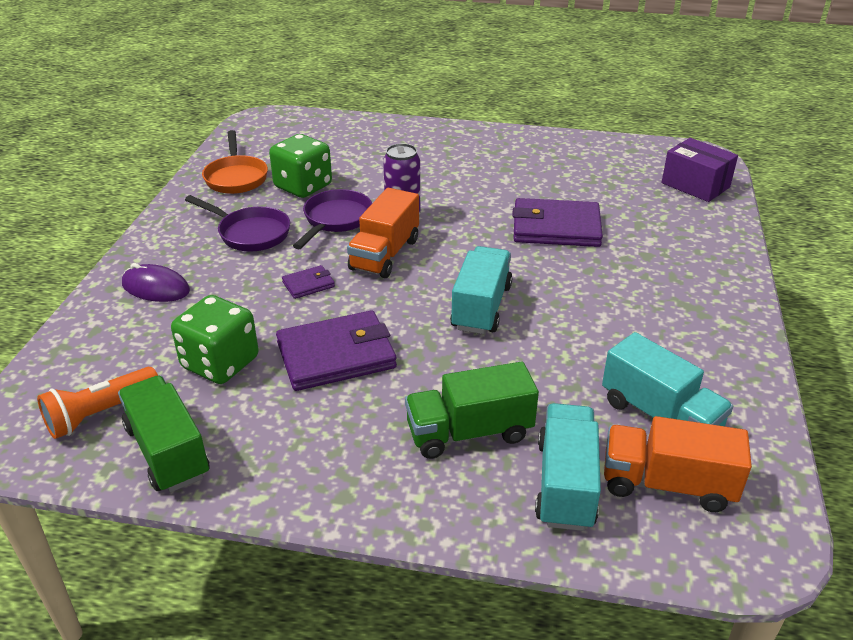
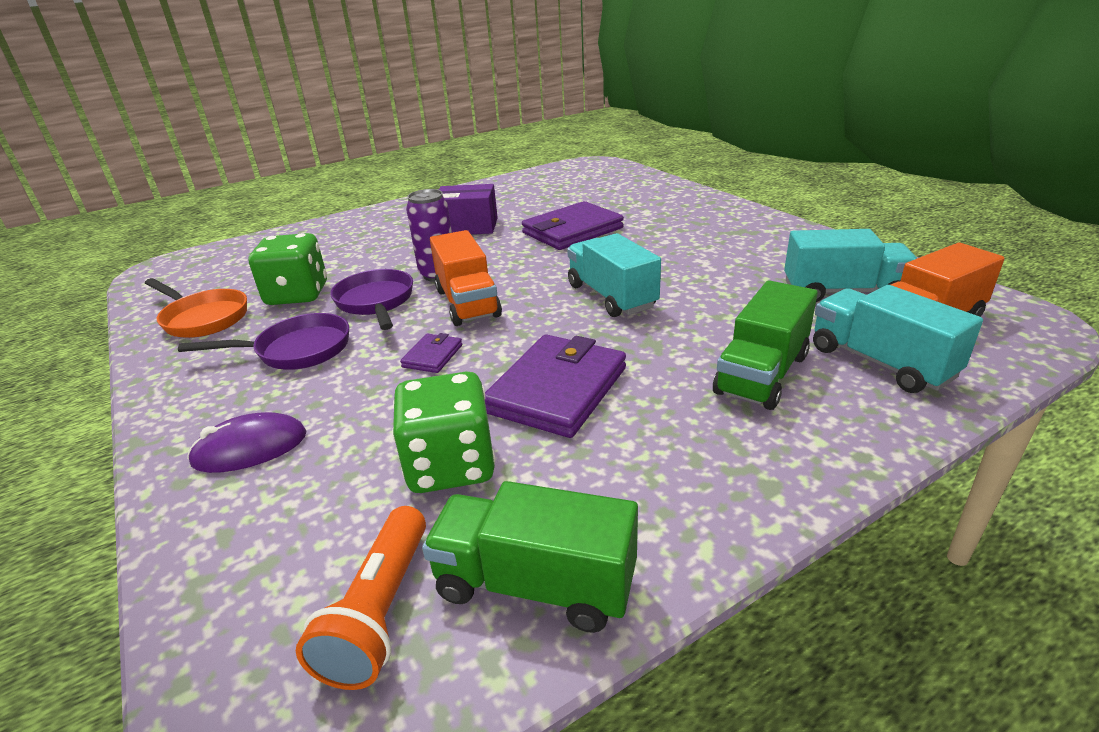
camera: 40 degrees left, 5 degrees down
(695, 185) = (617, 177): purple box -> purple box (468, 226)

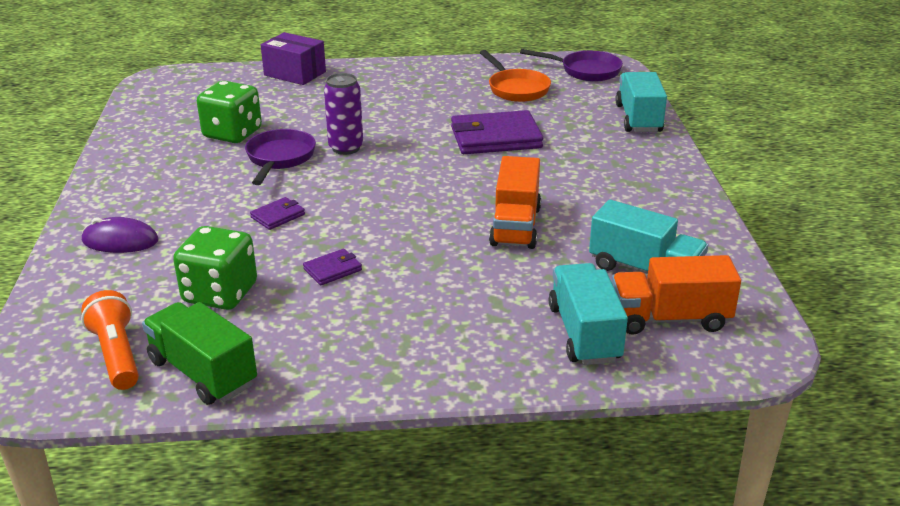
camera: 25 degrees right, 0 degrees up
(203, 318) = (157, 134): orange pan -> orange pan (516, 89)
(297, 350) = (197, 181): purple pan -> purple pan (585, 71)
(379, 612) = (117, 354): orange flashlight -> orange flashlight turned 120 degrees clockwise
(467, 303) = (342, 181): orange truck -> orange truck (515, 226)
(468, 226) = (415, 106): purple box -> purple box (295, 73)
(557, 390) = (332, 269): purple wallet -> purple wallet, size x0.47
(611, 296) = (453, 211): turquoise truck -> turquoise truck (638, 119)
(762, 374) = (484, 309): green truck -> none

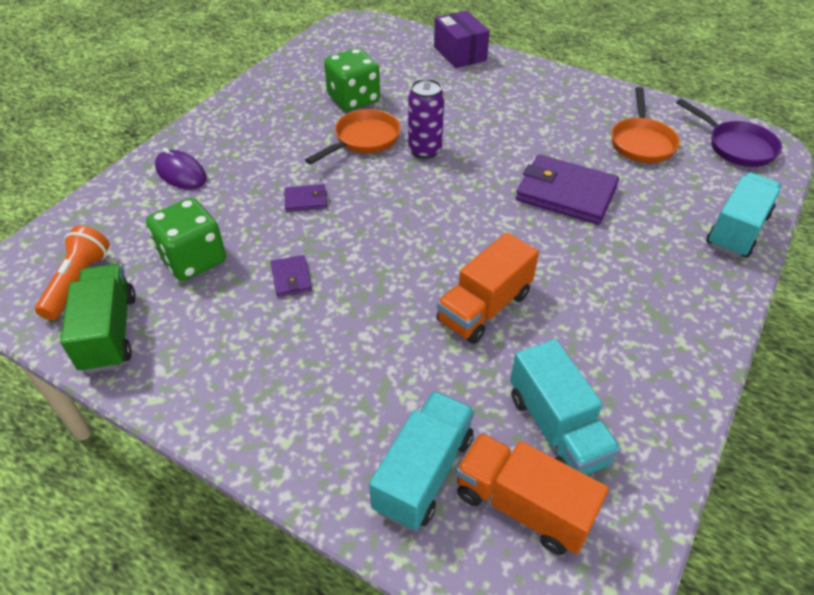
camera: 35 degrees right, 15 degrees up
(279, 158) = (363, 140): purple pan -> orange pan
(332, 269) = (291, 278): purple wallet -> purple wallet turned 75 degrees clockwise

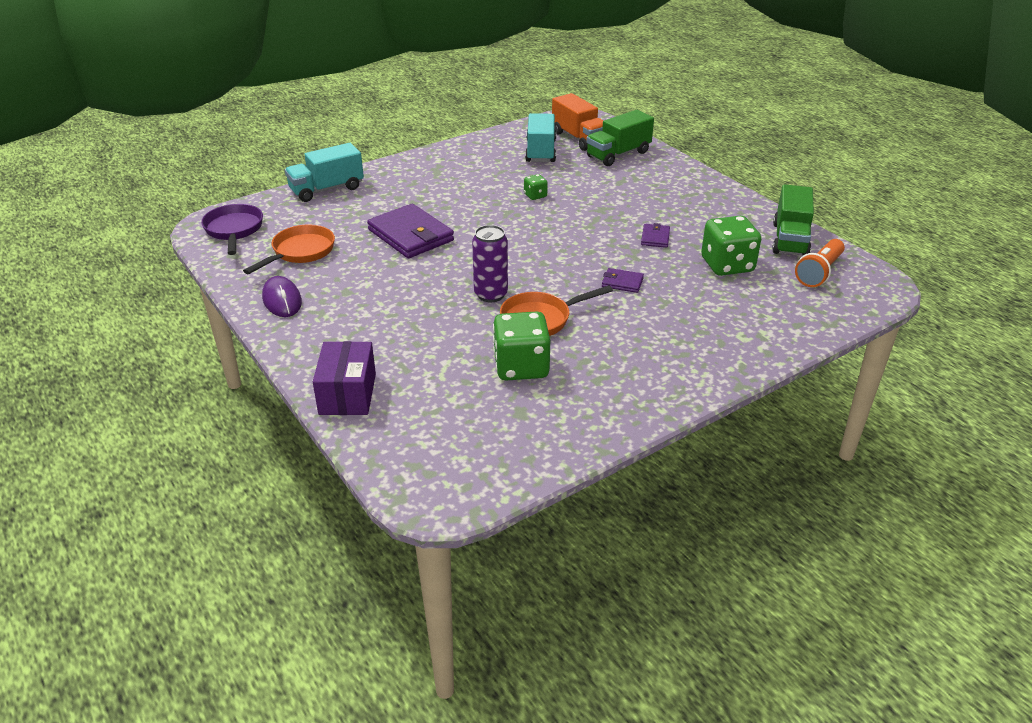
camera: 155 degrees left, 10 degrees down
(181, 173) = (732, 334): purple mouse -> purple mouse (282, 300)
(423, 473) = (618, 154): turquoise truck -> green truck
(484, 307) = (535, 195): orange truck -> green dice

